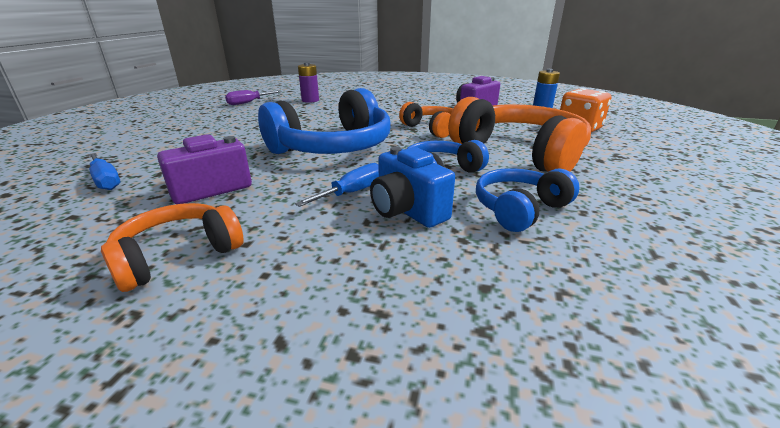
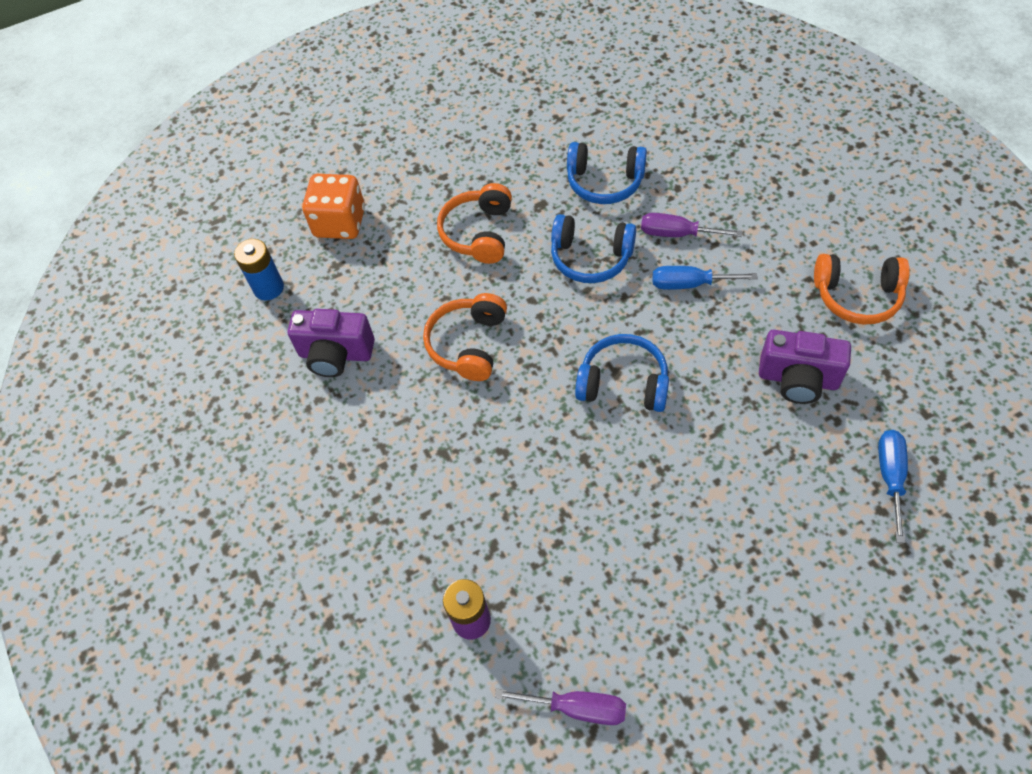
camera: 125 degrees left, 30 degrees up
(333, 147) = (623, 383): blue headphones -> blue headphones, size x0.56
(407, 211) = (677, 234): blue camera -> purple screwdriver
(519, 153) = (479, 233): orange headphones -> orange headphones, size x0.56

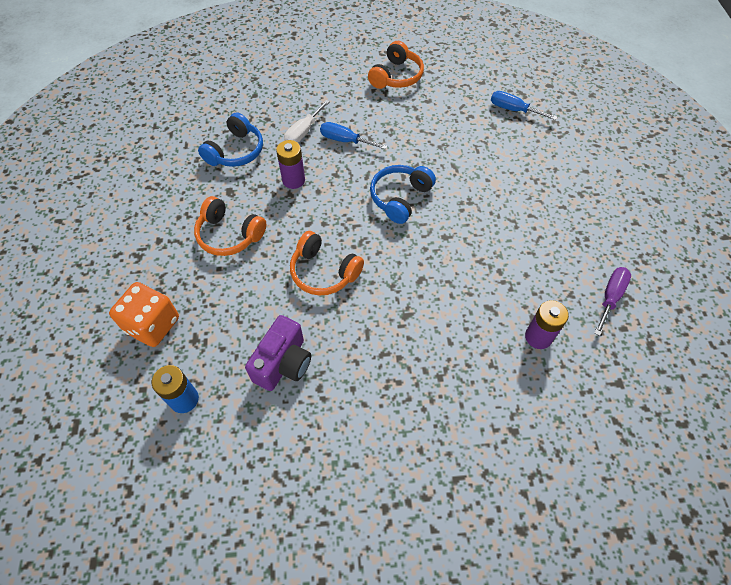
camera: 75 degrees left, 0 degrees up
(591, 257) = (293, 180): blue headphones -> purple battery
(677, 234) = (303, 132): purple screwdriver -> white screwdriver
(689, 284) = (345, 140): blue screwdriver -> blue screwdriver turned 90 degrees clockwise
(798, 379) = (437, 120): purple camera -> none

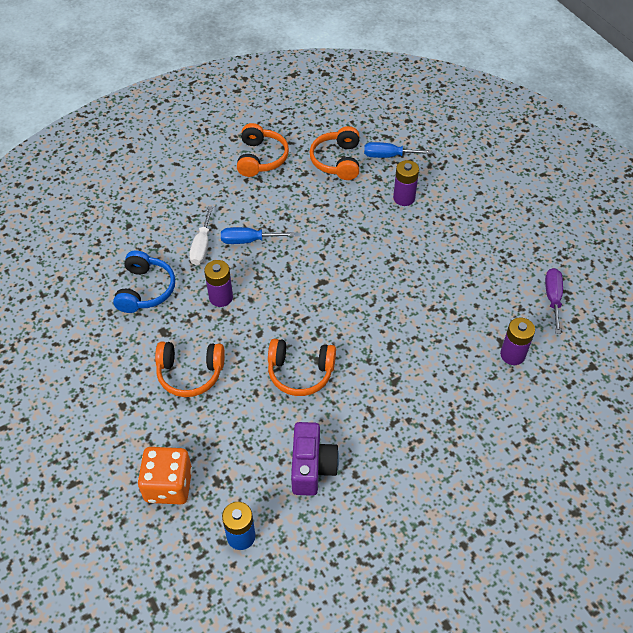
camera: 25 degrees left, 5 degrees down
(400, 198) = (331, 277): blue headphones -> none
(463, 99) = (337, 161): none -> orange headphones
(508, 151) = (404, 198): none -> purple battery

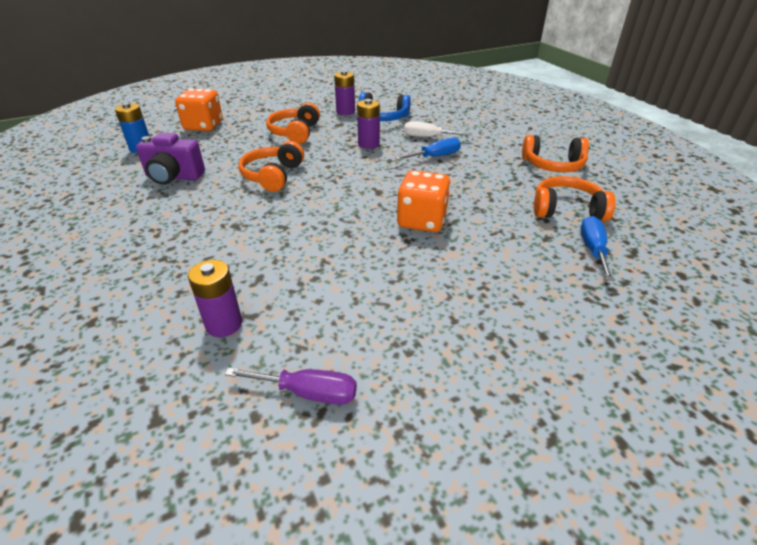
camera: 95 degrees right, 15 degrees down
(248, 240) = (435, 156): blue screwdriver -> blue screwdriver turned 60 degrees clockwise
(366, 250) = (422, 220): none -> orange dice
(404, 198) = (513, 256): purple battery -> purple battery (345, 111)

